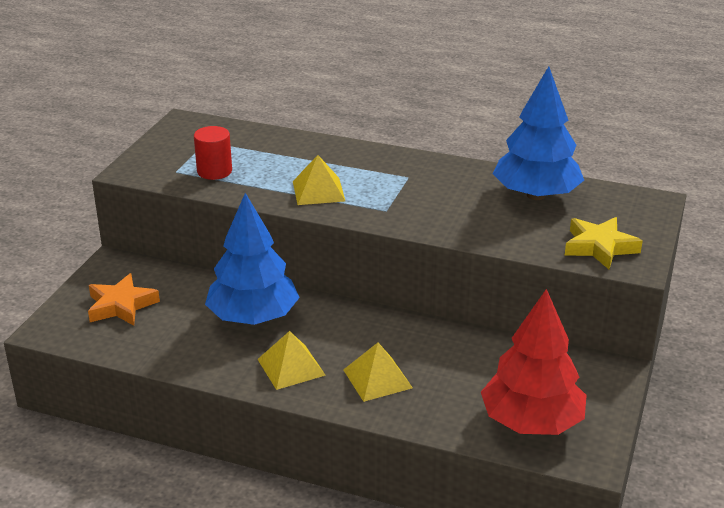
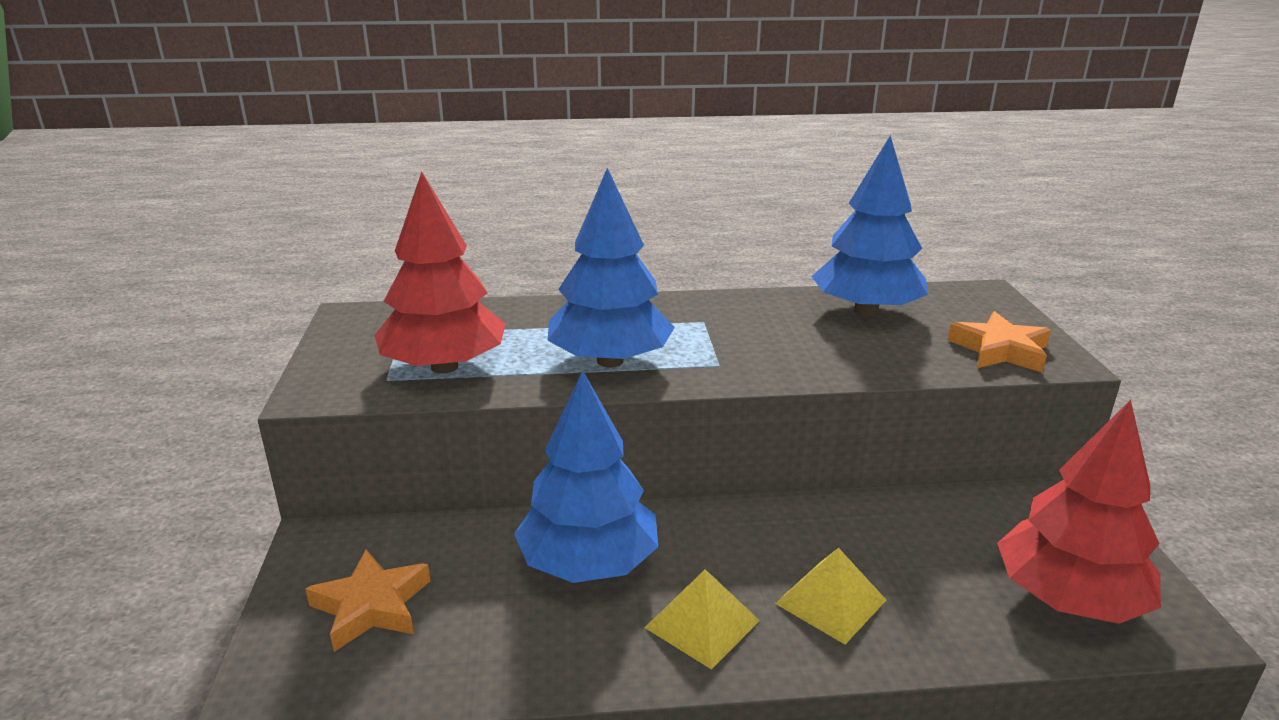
camera: 25 degrees left, 5 degrees down
(214, 171) = (444, 367): red cylinder -> red tree
(318, 191) = (610, 361): yellow pyramid -> blue tree
(599, 247) = (1000, 350): yellow star -> orange star

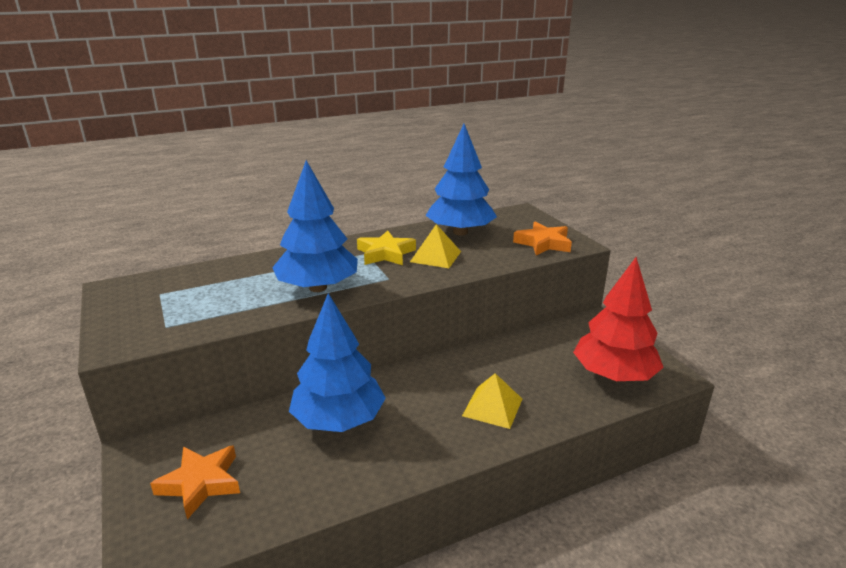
camera: 20 degrees left, 0 degrees up
(444, 367) = (204, 311): red tree -> none
(702, 624) = (424, 438): yellow pyramid -> yellow pyramid (435, 256)
(733, 326) = (385, 253): none -> yellow star

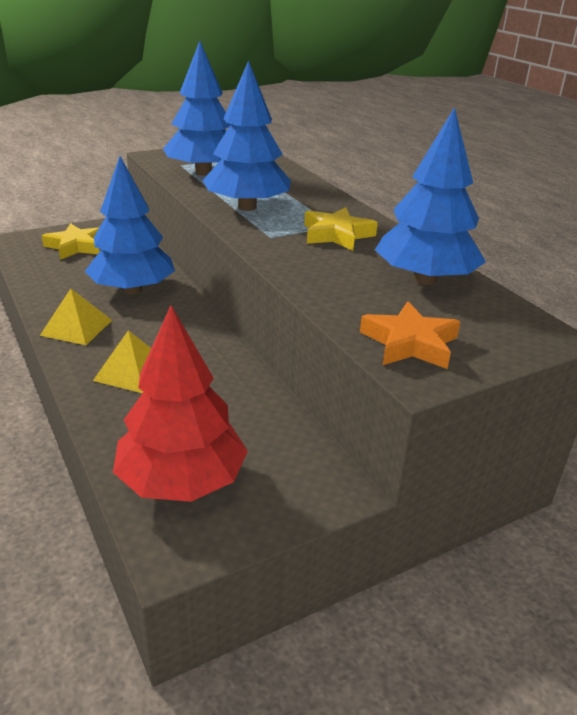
camera: 85 degrees right, 5 degrees up
(201, 483) = (76, 246): orange star -> yellow star
(204, 311) = (203, 173): none -> blue tree
(435, 256) = (336, 262): yellow pyramid -> yellow pyramid (76, 327)

